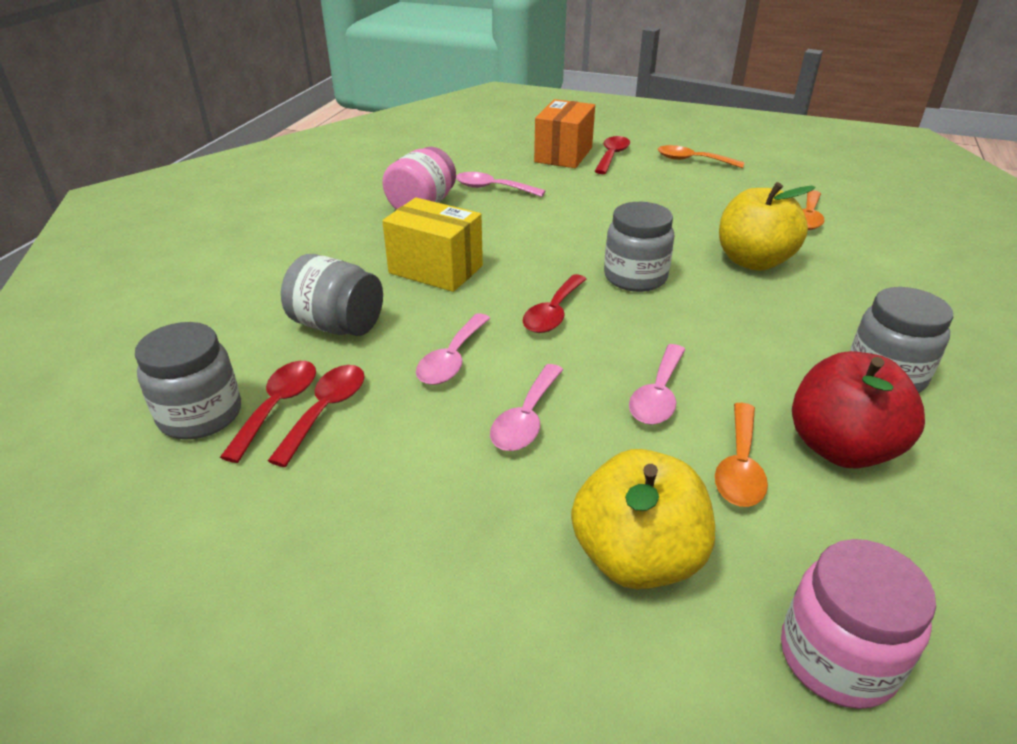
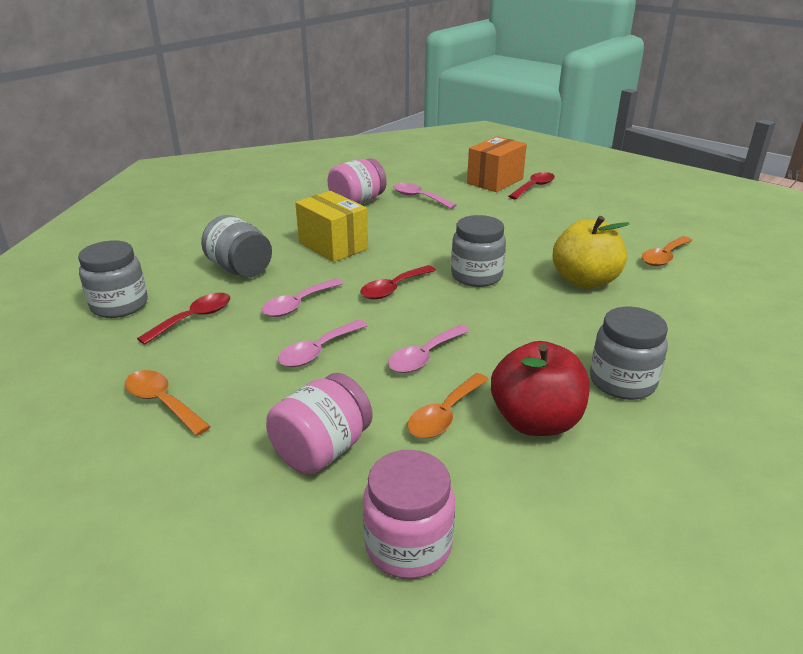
camera: 20 degrees right, 5 degrees down
(278, 406) = (167, 310): red spoon -> none
(637, 557) = (322, 450): yellow apple -> pink jar
(692, 160) = (600, 199): orange spoon -> orange spoon (162, 402)

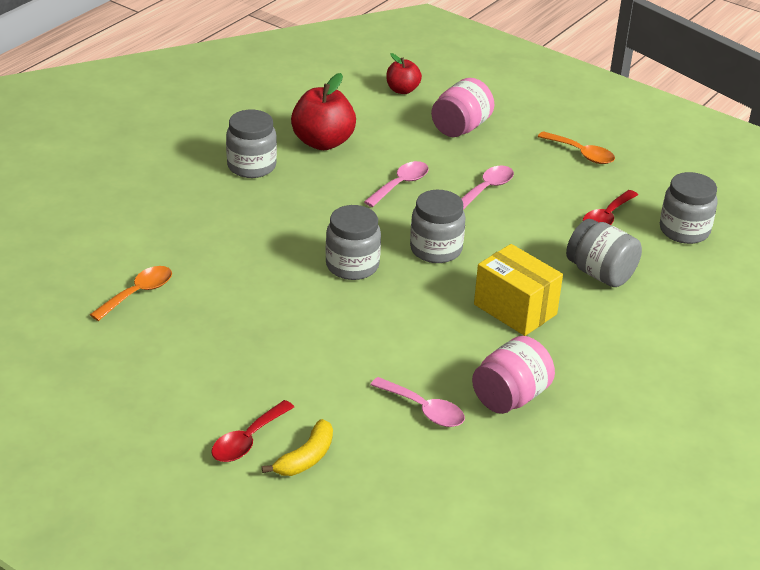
camera: 175 degrees right, 5 degrees up
(298, 304) = (521, 231): pink spoon -> none
(393, 289) = (436, 249): red spoon -> grey jar
(408, 545) = (402, 90): pink jar -> red apple
(444, 415) = (384, 146): orange spoon -> none
(495, 181) = (306, 458): orange box -> yellow banana
(584, 281) = (242, 259): yellow apple -> none

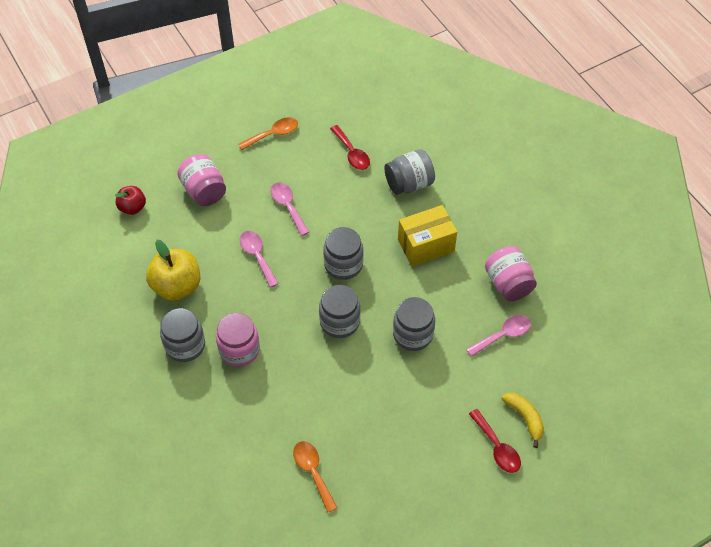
camera: 65 degrees left, 20 degrees up
(268, 203) = (239, 350): none -> pink jar
(323, 142) = (177, 286): red apple -> yellow apple
(684, 230) = (384, 119): grey jar -> grey jar (413, 334)

